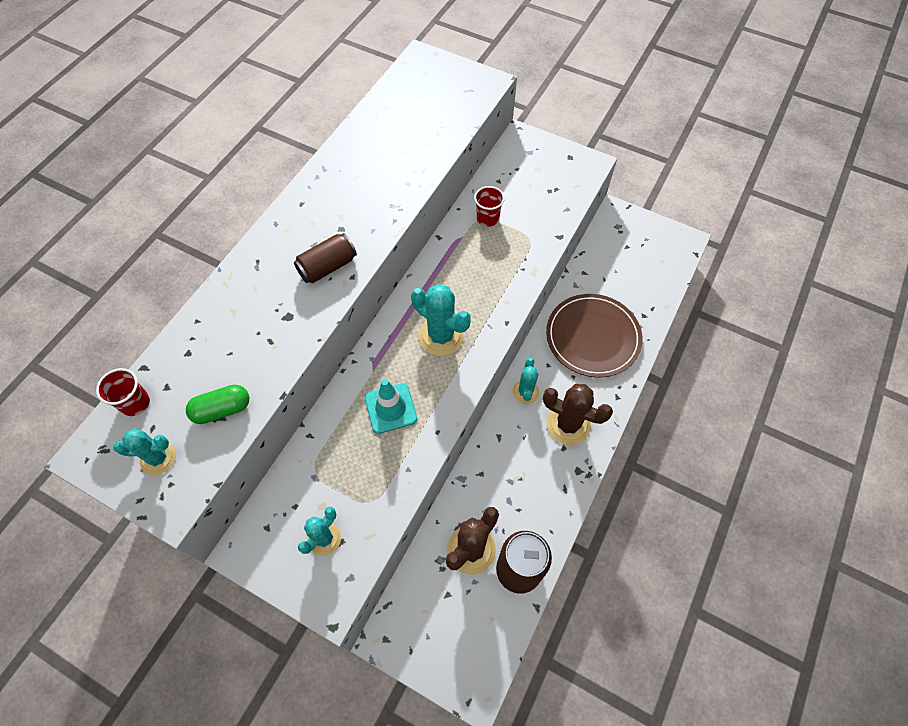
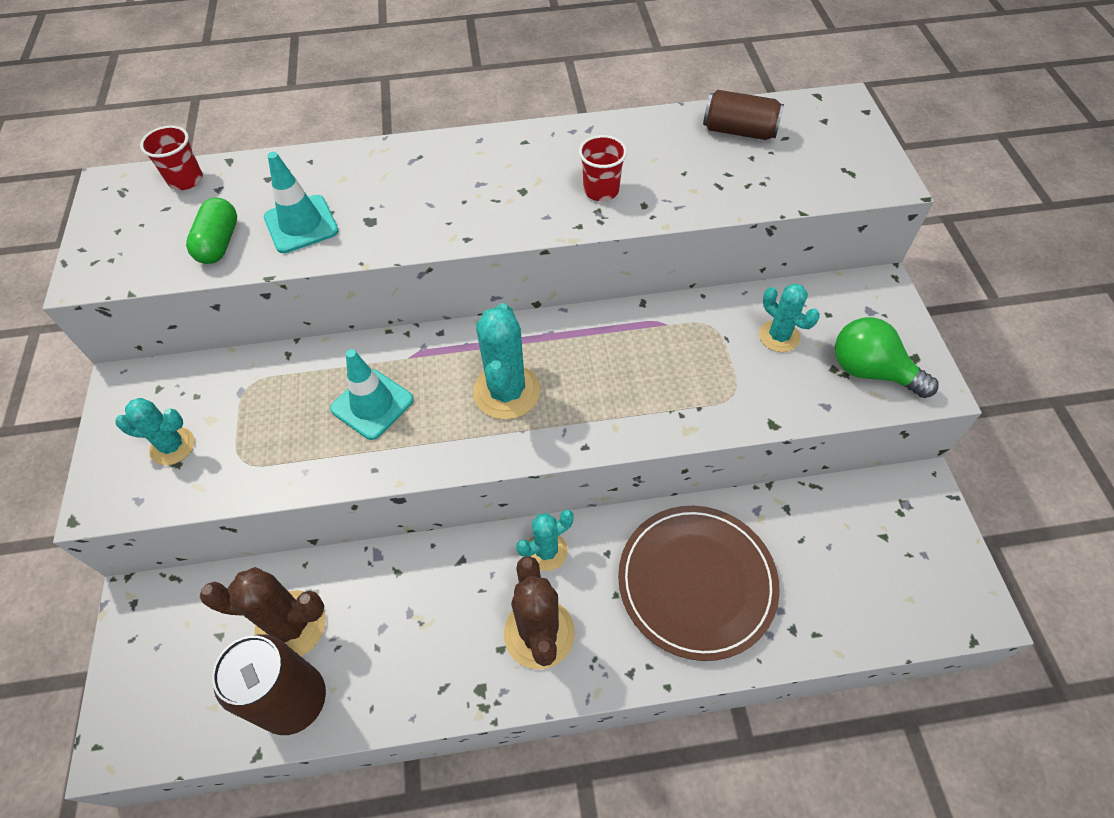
camera: 55 degrees right, 5 degrees down
(158, 458) = (134, 233): turquoise cactus -> turquoise cactus (779, 336)
(222, 409) = (219, 243): green capsule -> green capsule turned 60 degrees clockwise
(253, 355) = (301, 224): none -> turquoise traffic cone
(327, 267) = (461, 211): brown can -> brown can (739, 131)
(487, 218) = (719, 332): red cup -> red cup (601, 190)
(563, 178) = (870, 371): none -> green light bulb

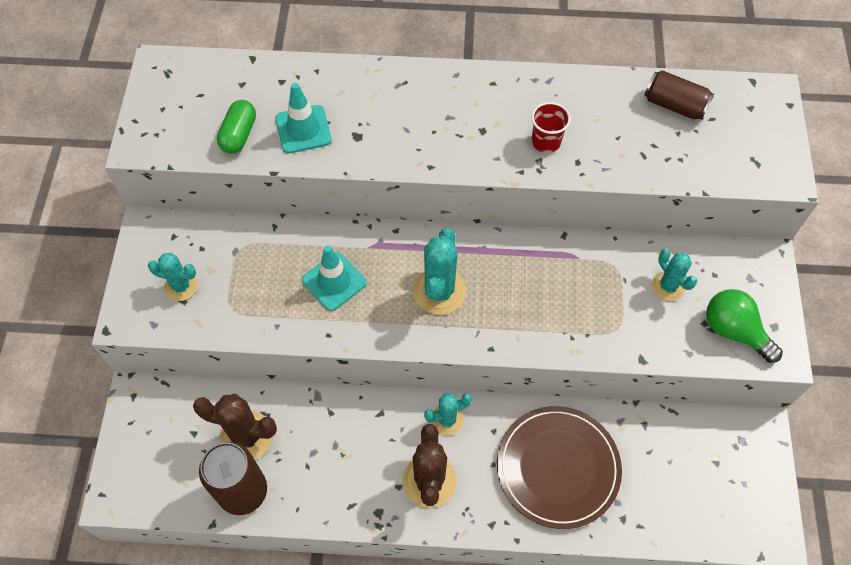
camera: 10 degrees right, 5 degrees up
(186, 180) = (217, 71): red cup -> none

